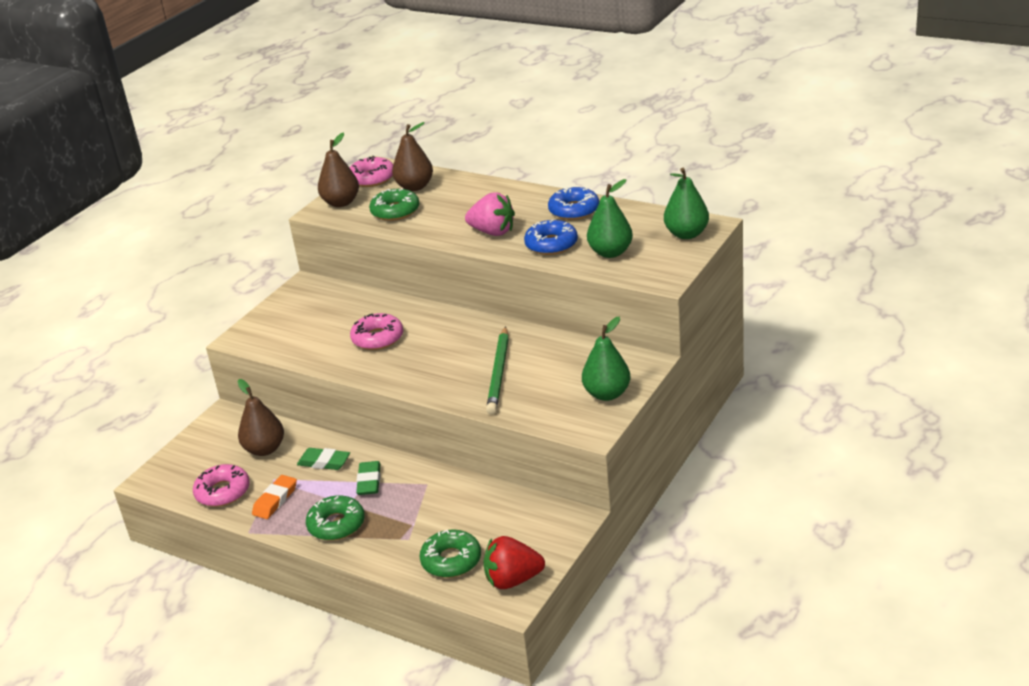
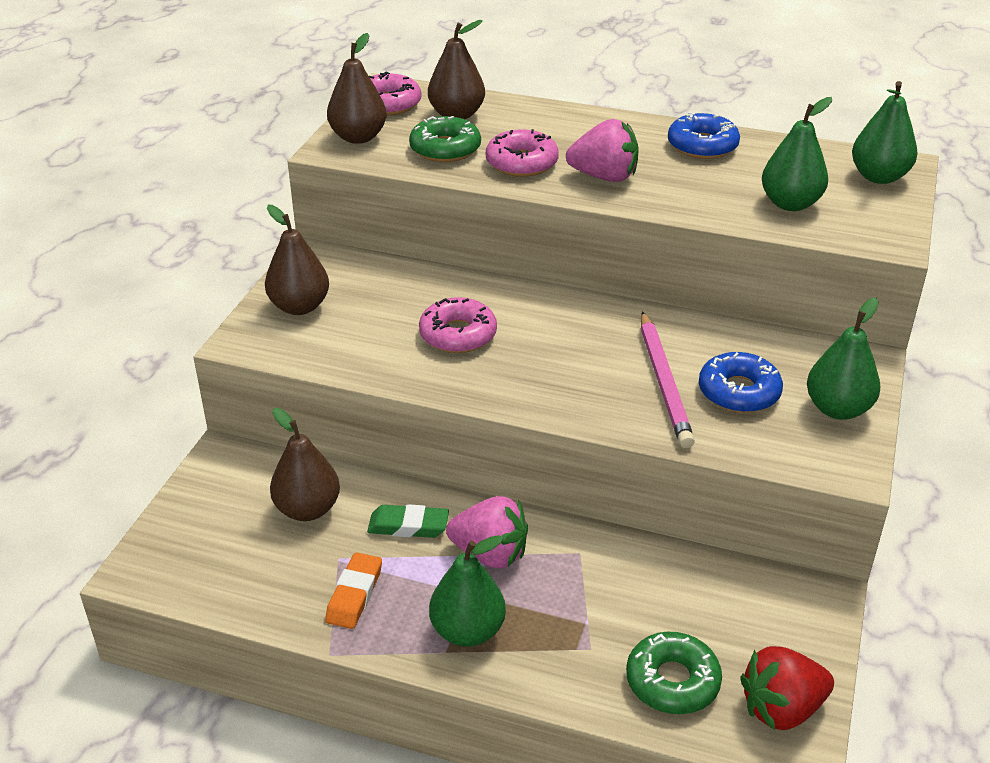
camera: 15 degrees left, 5 degrees up
(223, 492) = (264, 585): pink donut -> pink donut (521, 163)
(283, 317) = (299, 306): none -> brown pear
(336, 524) = (467, 631): green donut -> green pear
(369, 481) = (490, 554): green eraser -> pink strawberry
(499, 373) = (663, 382): green pencil -> pink pencil
(551, 244) = (699, 193): blue donut -> blue donut (739, 392)

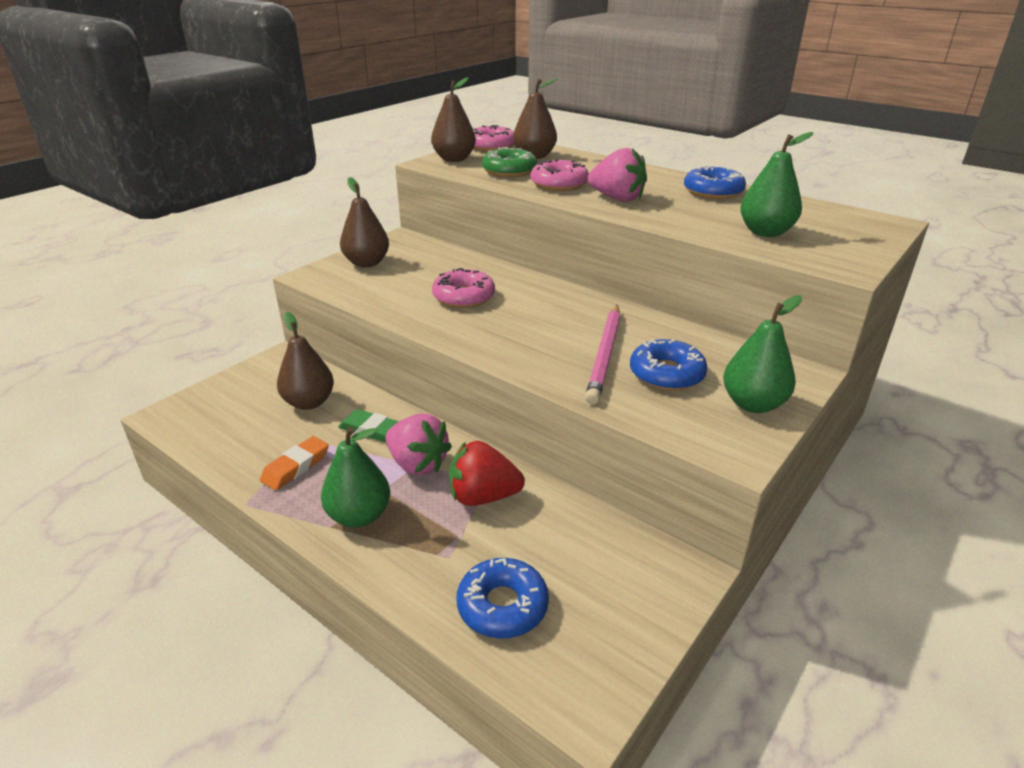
camera: 20 degrees right, 5 degrees down
(672, 681) = (502, 606): green donut -> blue donut
(781, 709) = (591, 663): red strawberry -> red strawberry (483, 497)
(879, 177) = (861, 227): green pear -> none

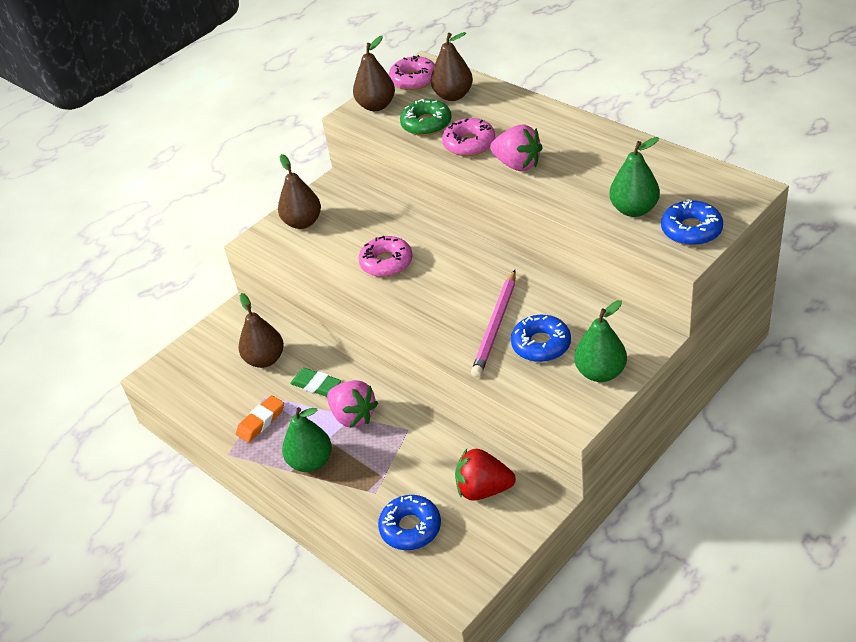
camera: 10 degrees right, 10 degrees up
(483, 497) = (402, 444): red strawberry -> red strawberry (483, 489)
(713, 192) = (608, 148): blue donut -> blue donut (691, 230)

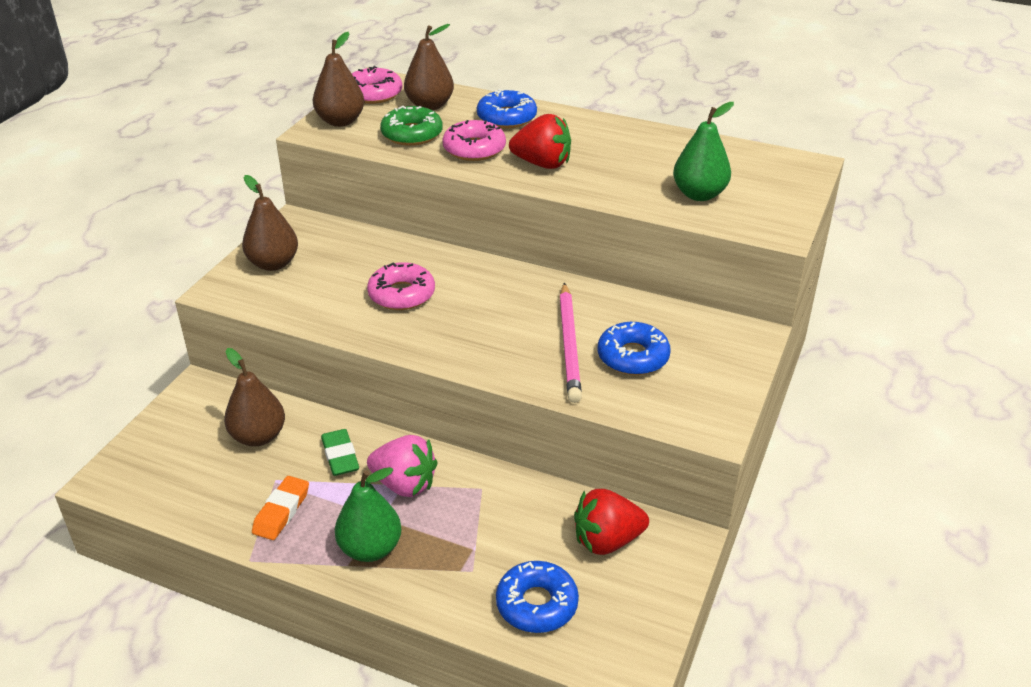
camera: 25 degrees left, 5 degrees down
(316, 385) = (340, 456): green eraser -> green eraser turned 60 degrees clockwise
(517, 164) = (542, 164): pink strawberry -> red strawberry
(600, 372) = (716, 376): green pear -> none
(691, 230) = (772, 207): blue donut -> blue donut (506, 117)

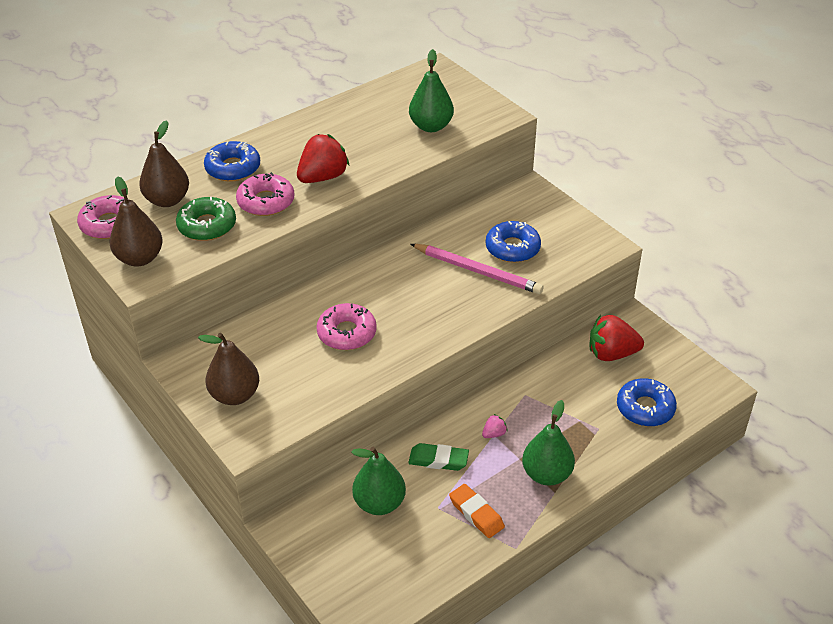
camera: 60 degrees left, 5 degrees up
(258, 436) = (379, 503): brown pear -> green pear
(404, 484) = (494, 434): pink strawberry -> pink strawberry, size x0.45
(607, 541) = (611, 354): red strawberry -> red strawberry turned 75 degrees clockwise

